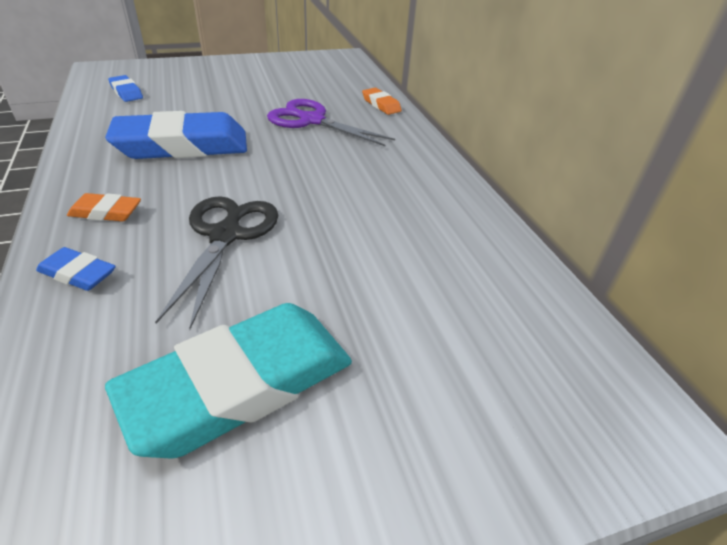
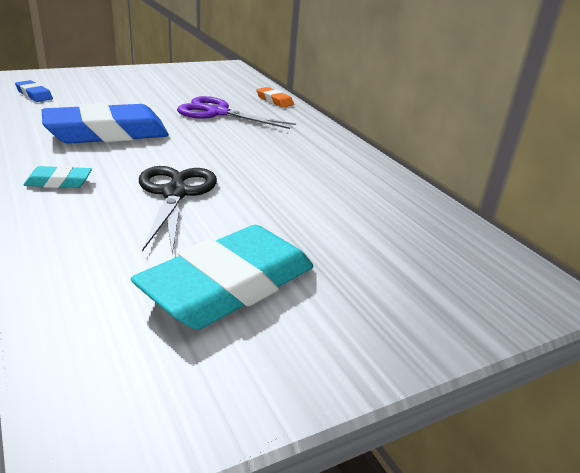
camera: 10 degrees left, 10 degrees down
(78, 274) = (54, 224): blue eraser -> none
(106, 212) = (59, 182): orange eraser -> turquoise eraser

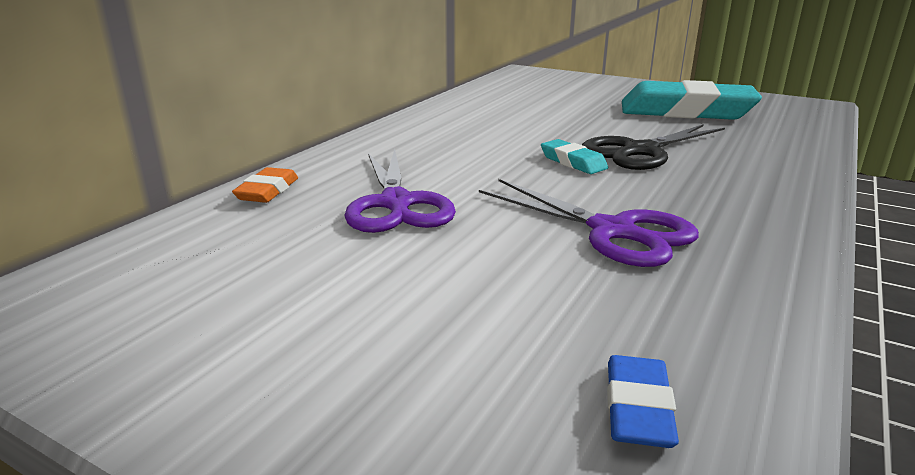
camera: 120 degrees left, 5 degrees down
(59, 182) = (747, 194): turquoise eraser -> turquoise eraser (573, 162)
(107, 133) = (612, 231): blue eraser -> purple scissors

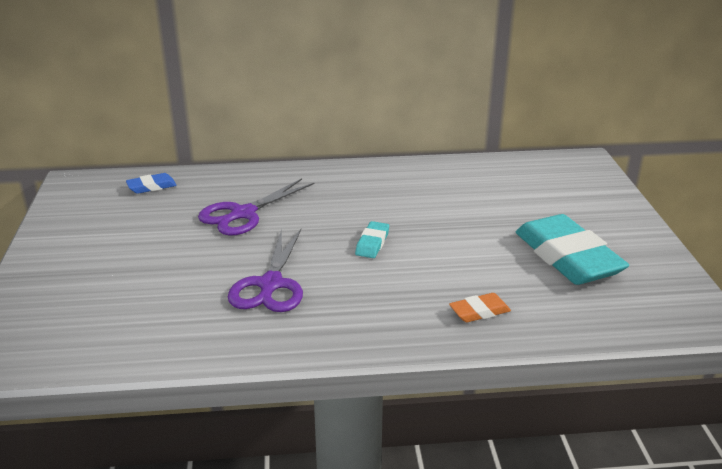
camera: 55 degrees right, 5 degrees up
(267, 191) = (223, 177): orange eraser -> orange eraser (479, 311)
(638, 408) = (102, 330): blue eraser -> blue eraser (151, 187)
(640, 151) = (428, 261): black scissors -> none

